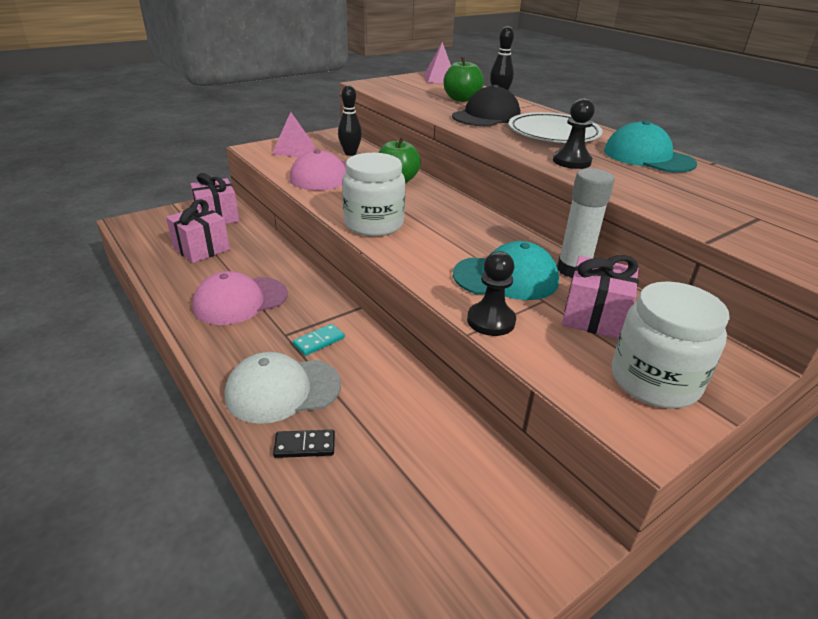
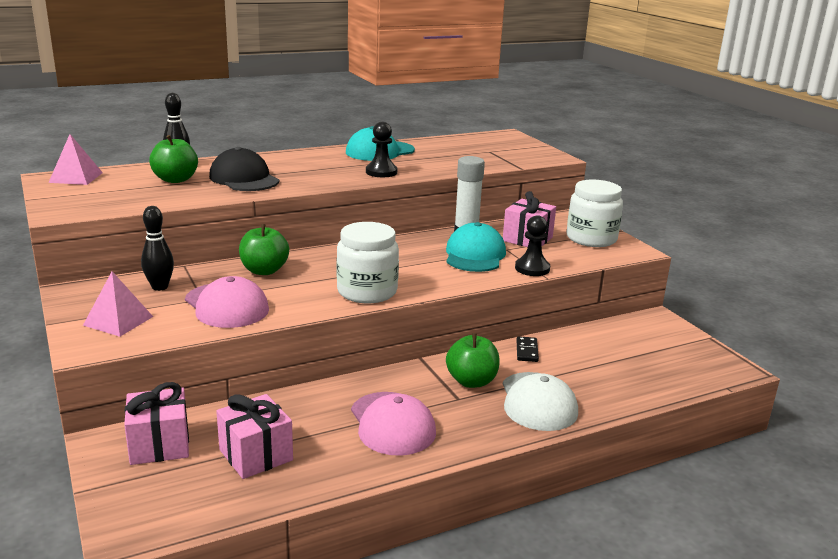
camera: 80 degrees left, 10 degrees down
(304, 446) = (600, 394): black domino -> black domino (527, 351)
(319, 341) = (471, 381): turquoise domino -> green apple
(553, 133) = (311, 166): white plate -> none

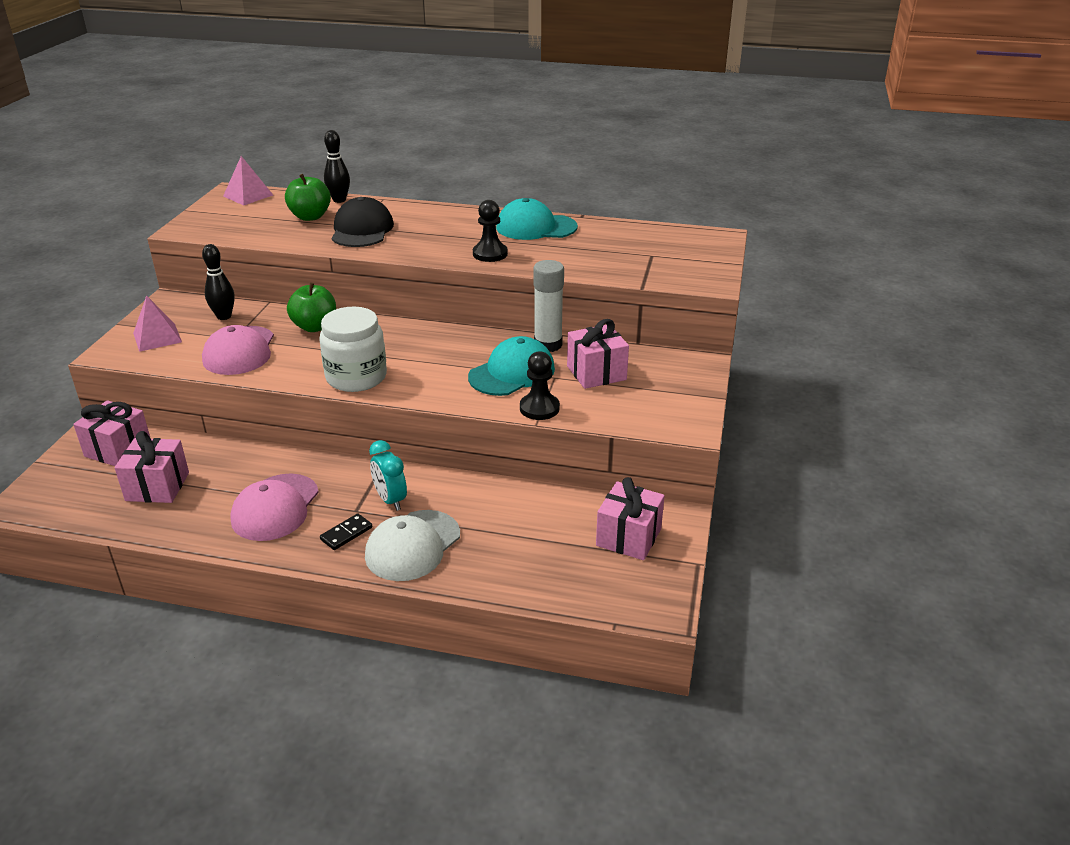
camera: 40 degrees right, 10 degrees up
(471, 381) = (390, 500): green apple -> turquoise clock
(527, 351) = (484, 493): black domino -> black domino (346, 534)
(591, 239) = (667, 396): white jar -> none
(652, 339) = (628, 537): none -> pink gift

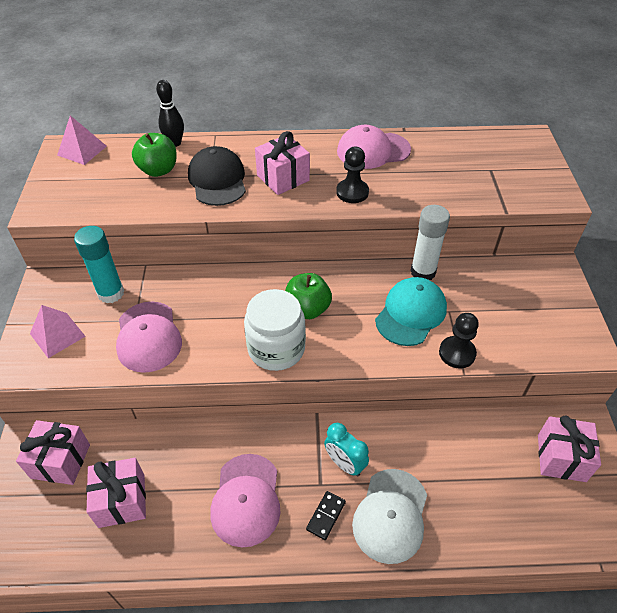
camera: 15 degrees left, 15 degrees up
(224, 316) = (111, 293): black bowling pin -> turquoise glue stick
(315, 327) = (205, 290): green apple -> green apple (307, 309)
(536, 227) = (373, 150): turquoise cap -> pink cap
(596, 373) = (481, 298): pink gift -> pink gift (283, 178)

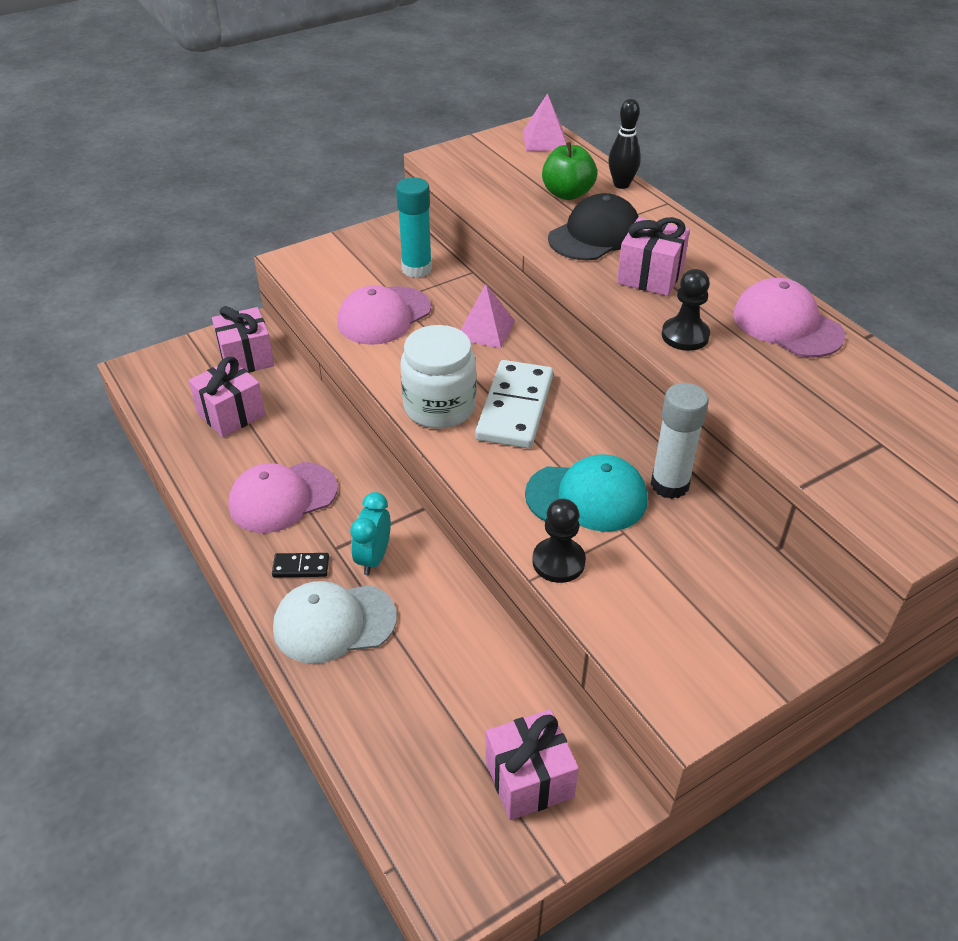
camera: 60 degrees right, 5 degrees down
(57, 335) = (342, 263): pink pyramid -> pink pyramid (485, 330)
(307, 309) = (515, 408): green apple -> white domino

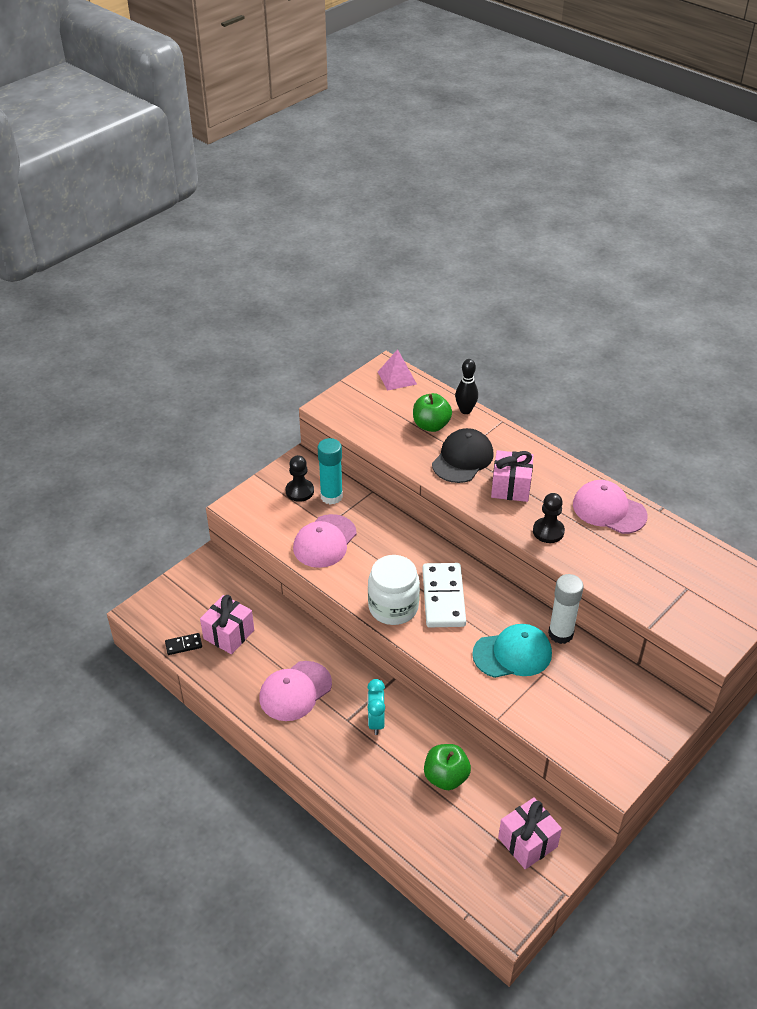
camera: 15 degrees left, 0 degrees up
(246, 358) = (218, 586): pink gift -> none
(301, 567) = (330, 739): black domino -> black domino (183, 645)
(334, 623) = (369, 772): white cap -> none
(441, 654) = (446, 777): none -> green apple
(485, 330) = (400, 539): pink pyramid -> none
(558, 562) = (510, 702): black pawn -> black pawn (299, 491)

